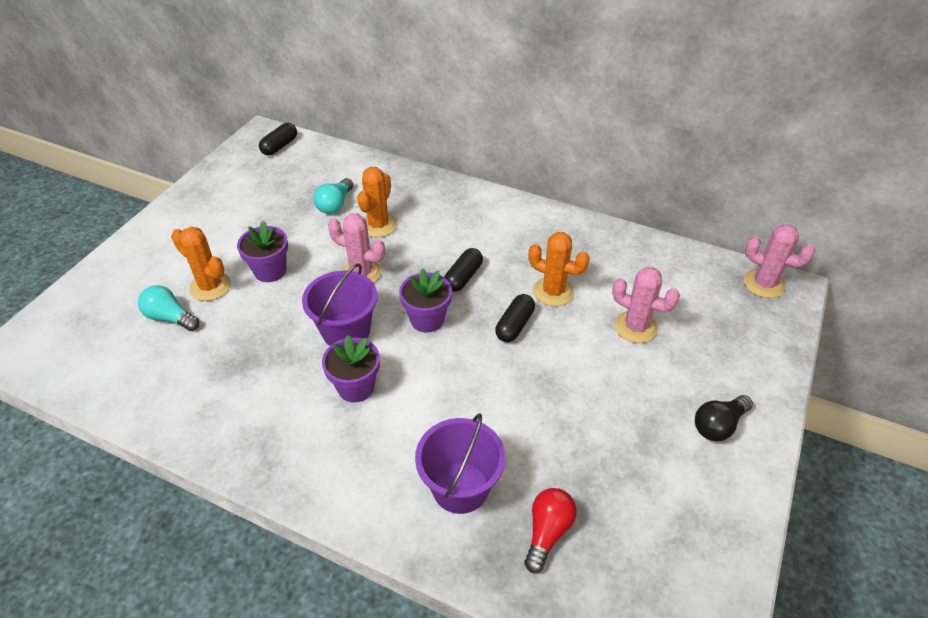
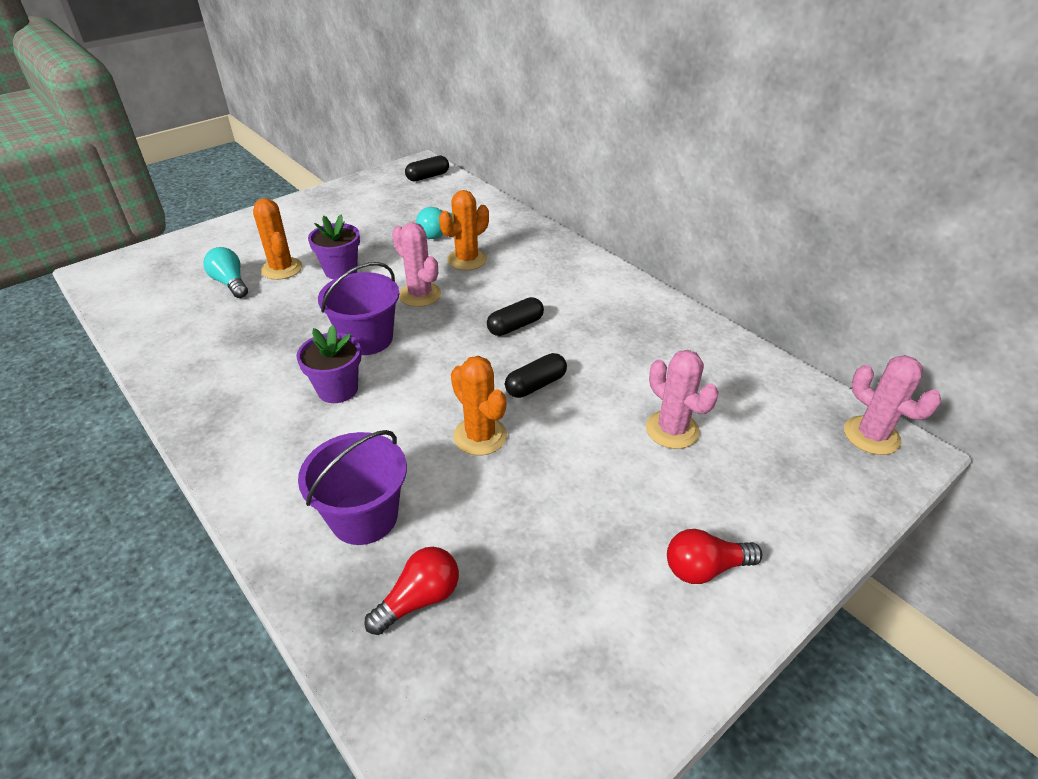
camera: 25 degrees right, 5 degrees down
(427, 319) = (450, 352): purple flower pot -> none
(553, 292) = (601, 367): orange cactus -> orange cactus (480, 436)
(718, 425) = (705, 568): black light bulb -> red light bulb

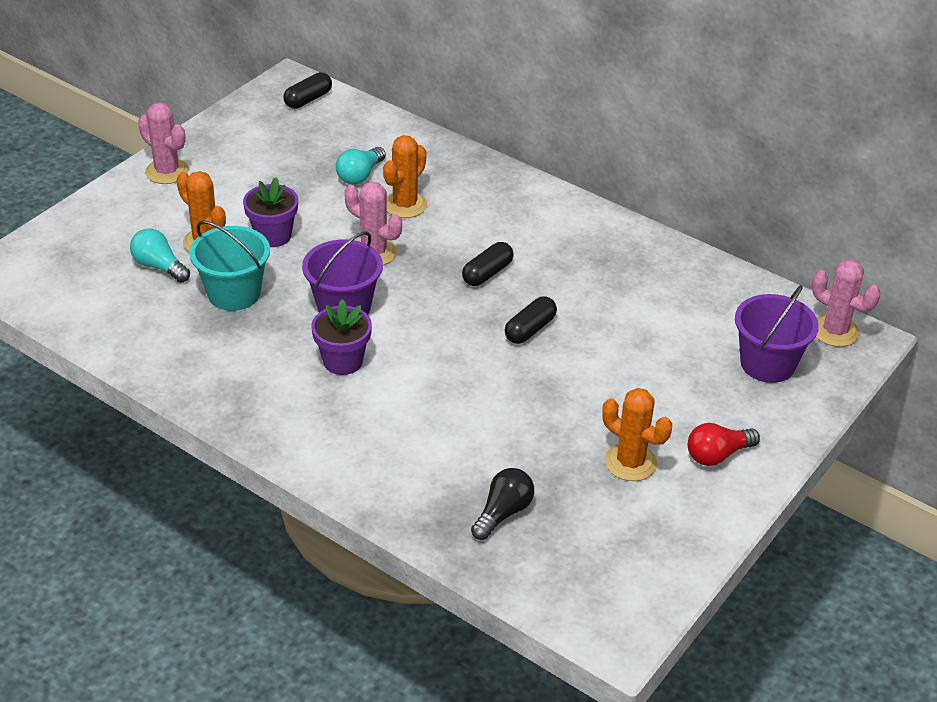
camera: 15 degrees left, 0 degrees up
(277, 313) = (234, 293): none -> turquoise bucket
(364, 517) = (427, 463): purple bucket -> purple bucket (767, 364)
(419, 599) = (503, 513): red light bulb -> black light bulb
(480, 436) = (497, 383): orange cactus -> orange cactus (630, 462)
(672, 430) = (665, 352): pink cactus -> pink cactus (167, 172)

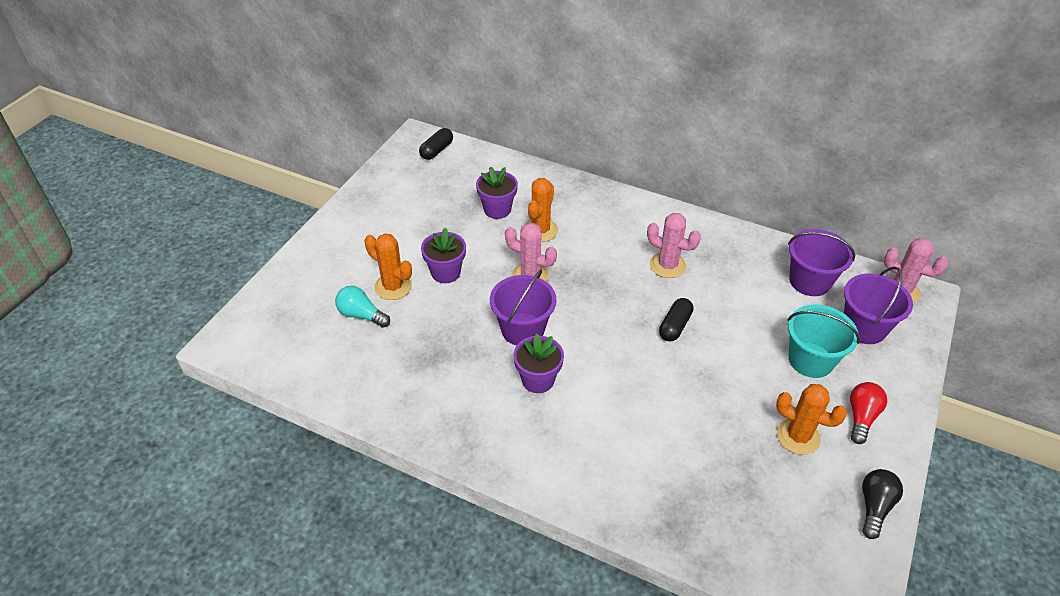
camera: 10 degrees left, 5 degrees up
(167, 172) = (343, 228): pink cactus -> pink cactus (667, 265)
(234, 293) = (430, 330): turquoise bucket -> turquoise bucket (810, 360)
(360, 175) = (497, 209): turquoise light bulb -> purple flower pot
(487, 273) = (624, 281): black capsule -> none
(503, 513) = (716, 505): black light bulb -> black light bulb (874, 507)
(717, 455) = (861, 417): red light bulb -> red light bulb turned 150 degrees clockwise
(722, 305) = (809, 281): none -> purple bucket

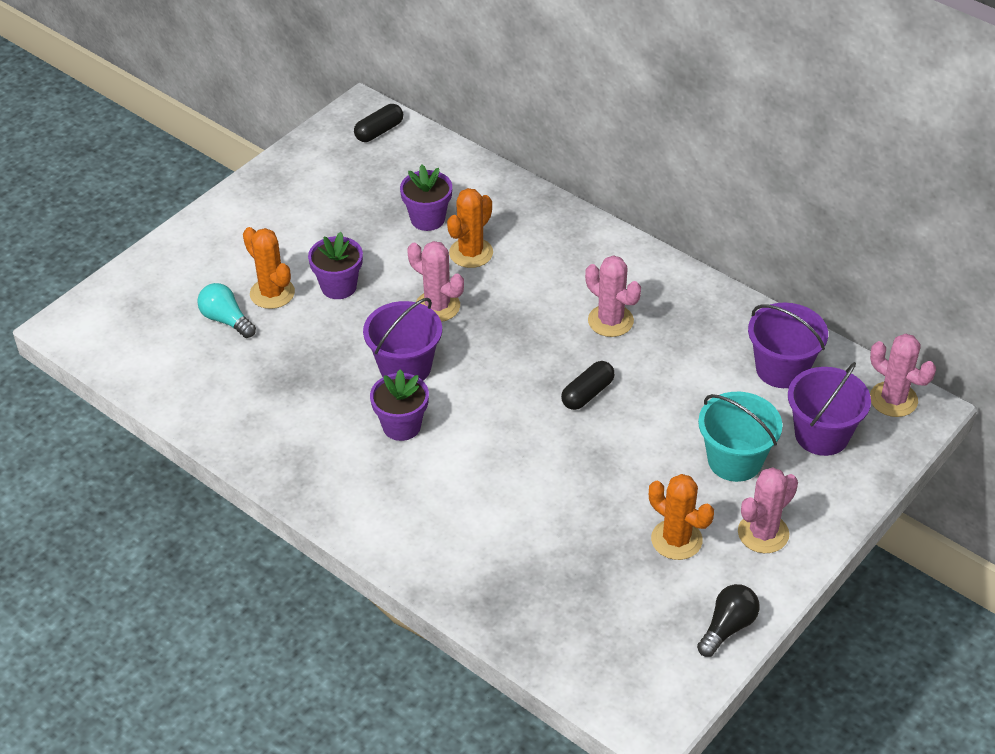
camera: 15 degrees right, 0 degrees up
(861, 417) = (763, 533): red light bulb -> pink cactus

